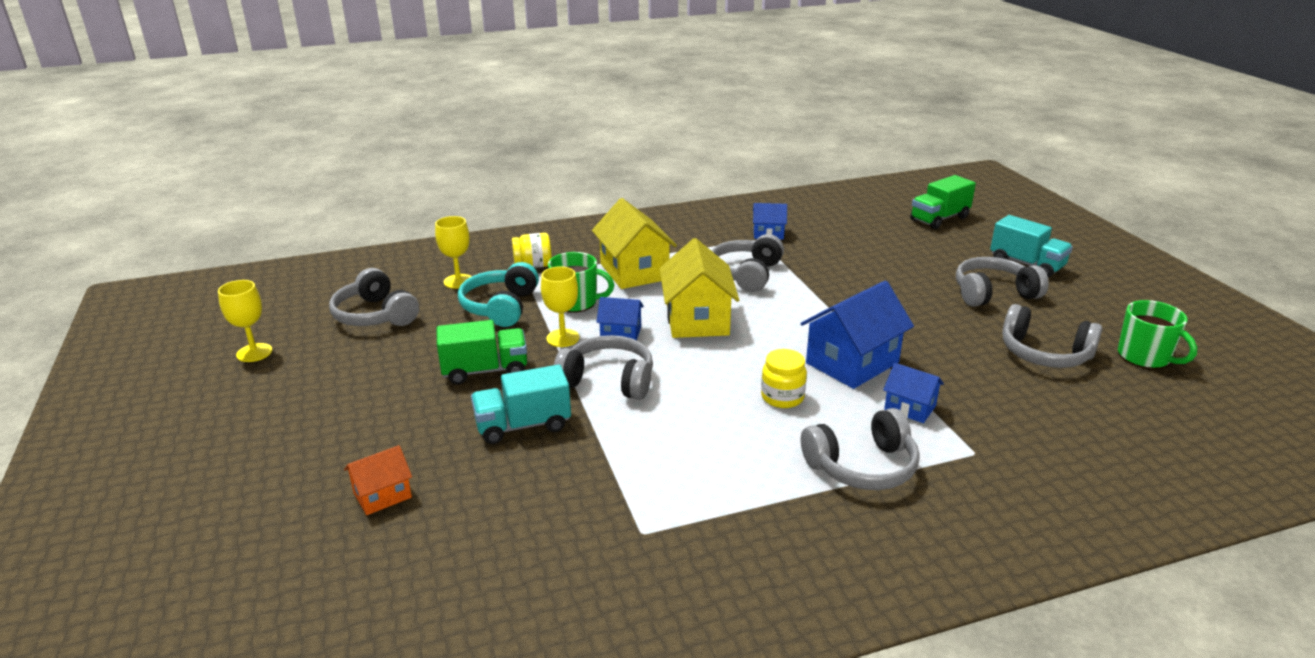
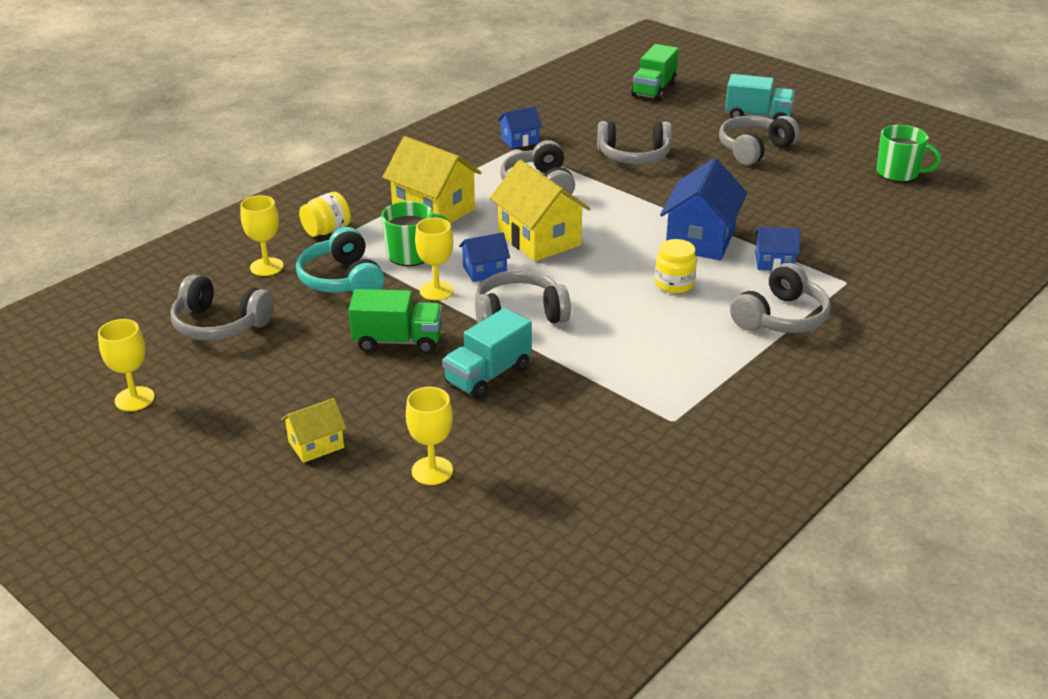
camera: 30 degrees left, 5 degrees up
(326, 436) = (316, 444): none -> yellow house
(382, 495) = (432, 471): orange house -> yellow goblet
(485, 371) = (398, 341): green truck -> green truck turned 45 degrees clockwise
(1044, 354) = (830, 191): grey headphones -> grey headphones (634, 156)

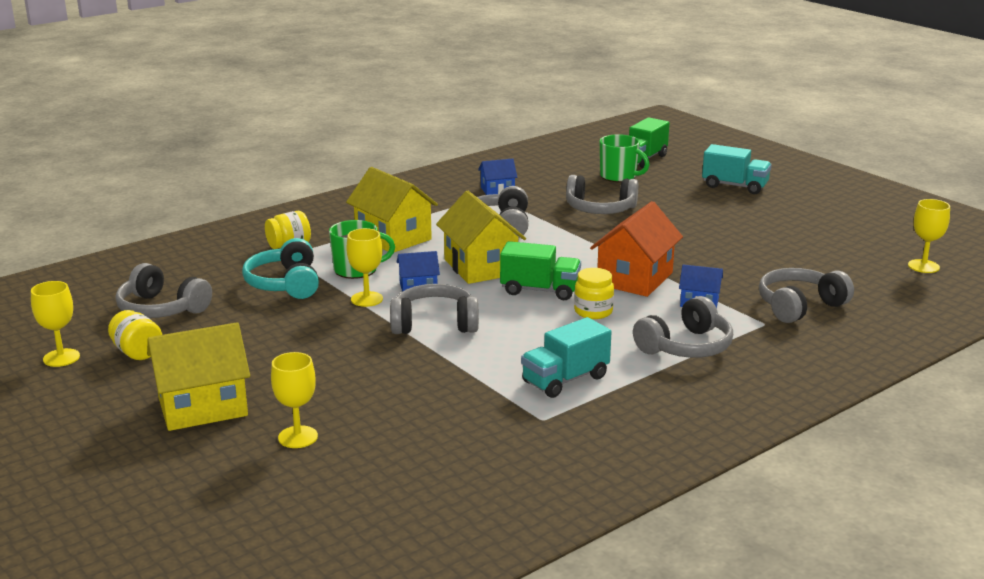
camera: 10 degrees right, 10 degrees down
(216, 383) = (137, 352): none -> yellow jar
(266, 267) = (223, 269): yellow goblet -> yellow goblet (923, 266)
(316, 444) = (202, 407): yellow house -> yellow house, size x1.88
(398, 341) = (313, 335): green truck -> green truck (540, 290)
(488, 375) = (384, 368): turquoise truck -> turquoise truck (565, 380)
(700, 239) = (635, 279): blue house -> orange house
(754, 149) = (719, 212): grey headphones -> grey headphones (799, 306)
(898, 173) = (856, 240): green mug -> green mug (619, 176)

